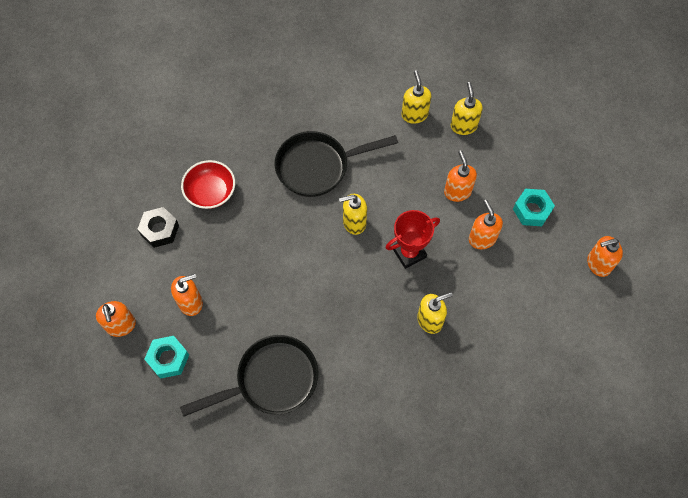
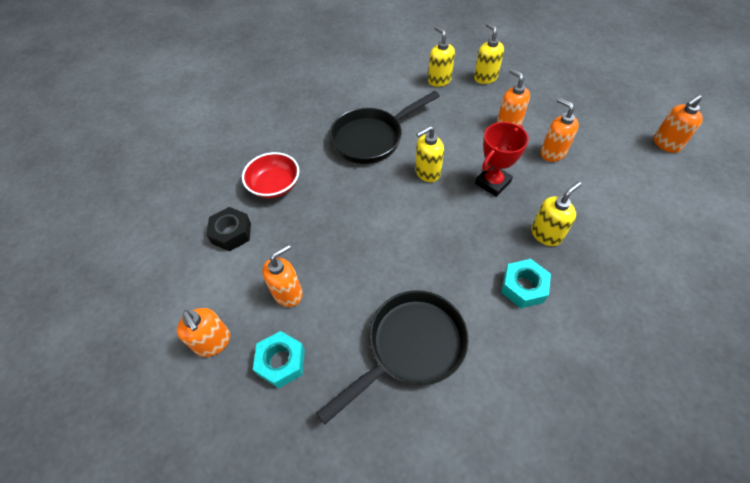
camera: 15 degrees left, 10 degrees down
(532, 210) = (581, 120): turquoise nut -> turquoise nut (523, 287)

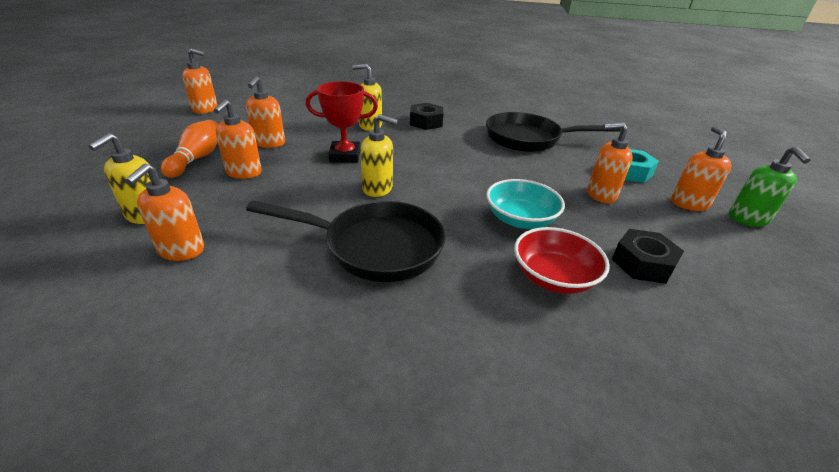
camera: 140 degrees left, 20 degrees down
(160, 357) = (748, 219): none -> green soap dispenser
(322, 215) = (520, 219): none -> turquoise bowl
(439, 80) = (181, 250): yellow soap dispenser -> orange soap dispenser
(523, 287) = (426, 122): turquoise nut -> black nut
(550, 111) = (197, 158): none -> orange bowling pin

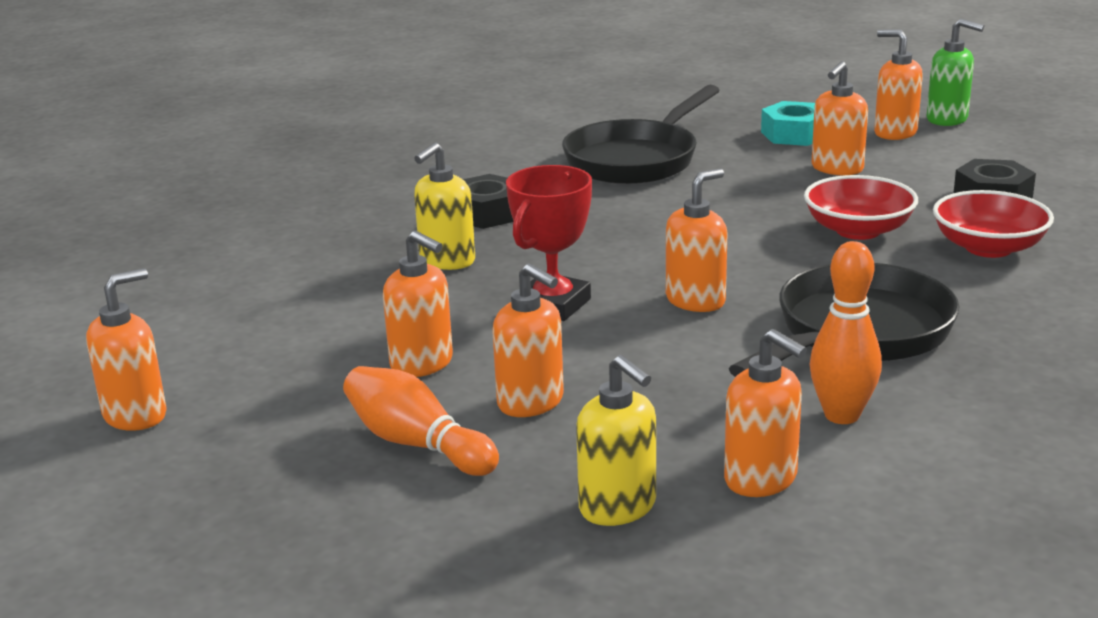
camera: 55 degrees left, 10 degrees down
(265, 262) = (841, 415): none -> orange bowling pin
(378, 189) = (696, 300): yellow soap dispenser -> orange soap dispenser
(520, 219) = (858, 230): turquoise bowl -> red bowl

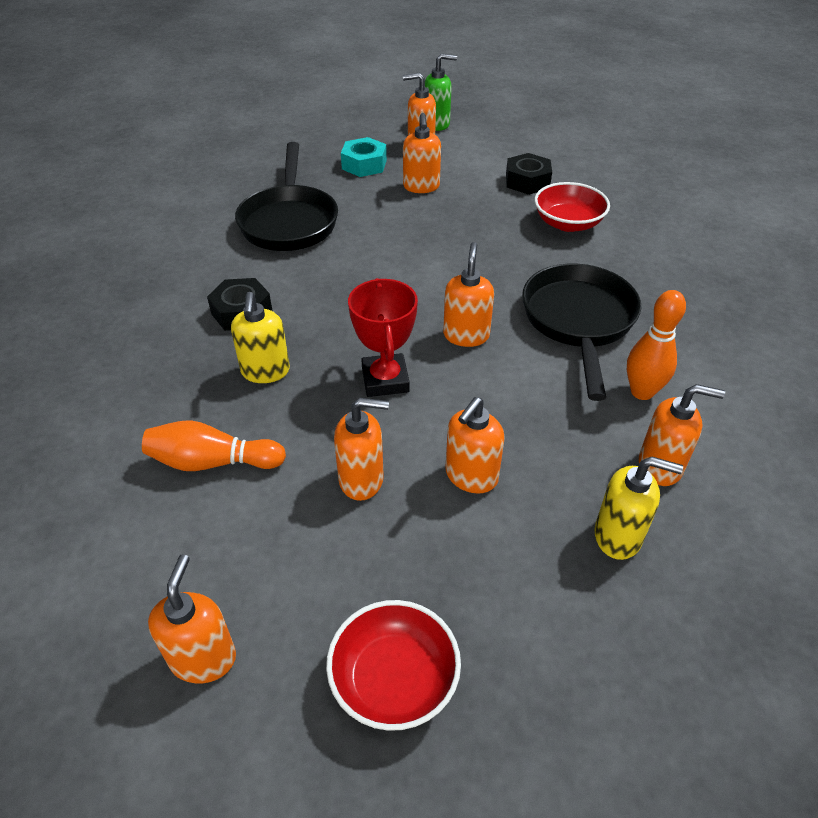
camera: 40 degrees left, 20 degrees up
(417, 444) = (444, 557): orange bowling pin -> orange bowling pin (212, 462)
(531, 402) = (471, 476): orange soap dispenser -> orange soap dispenser turned 120 degrees clockwise
(858, 230) = (489, 236): red bowl -> red bowl (394, 679)

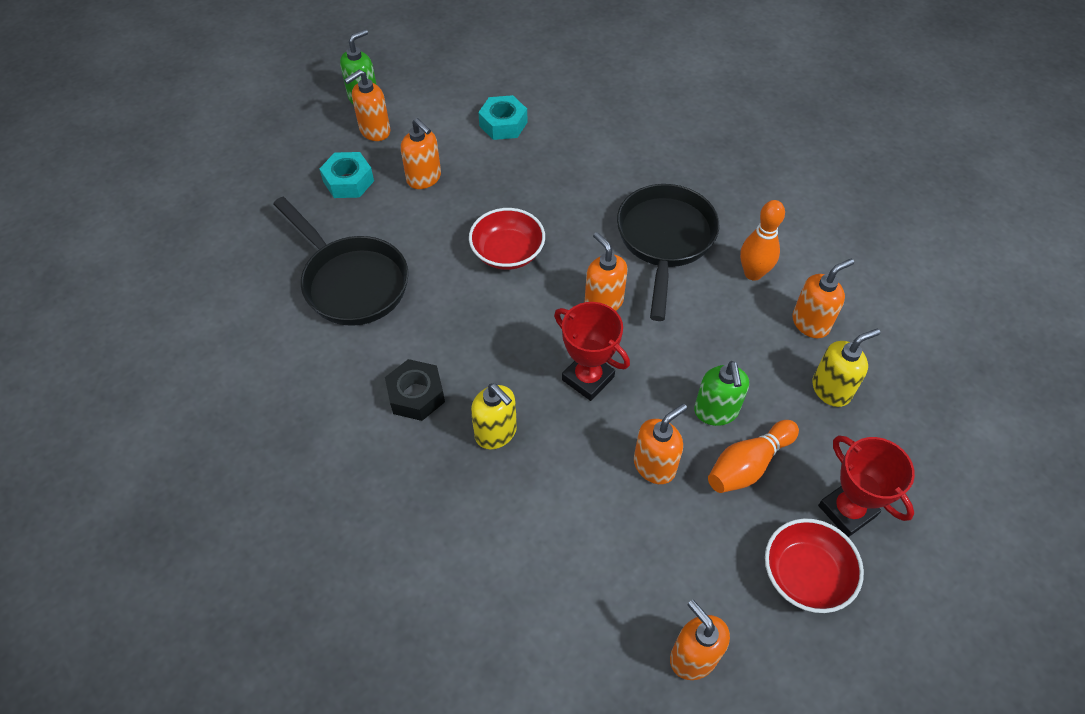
camera: 40 degrees left, 10 degrees up
(212, 462) = (543, 530): orange bowling pin -> orange bowling pin (748, 465)
(471, 476) = (716, 411): orange soap dispenser -> green soap dispenser
(509, 656) = (847, 511): none -> red trophy
(527, 181) = (503, 124): black nut -> turquoise nut
(568, 223) = (574, 151): red bowl -> red bowl (507, 252)
(578, 322) = (664, 240): black pan -> black pan turned 45 degrees clockwise

